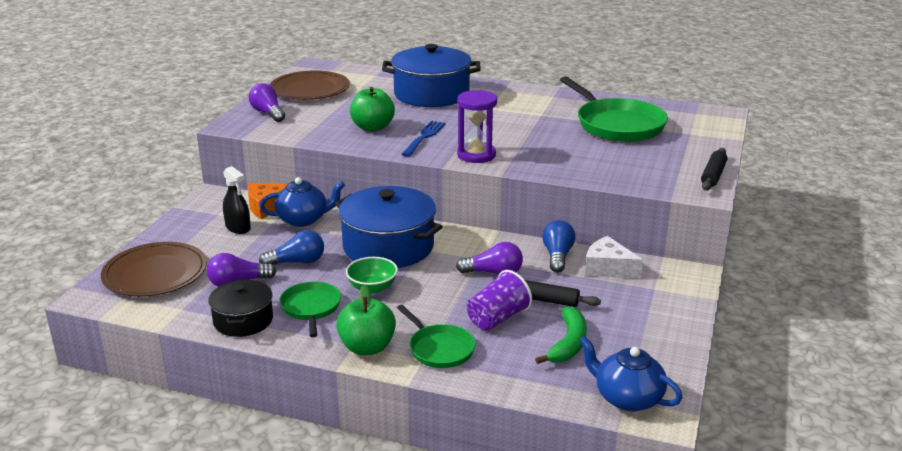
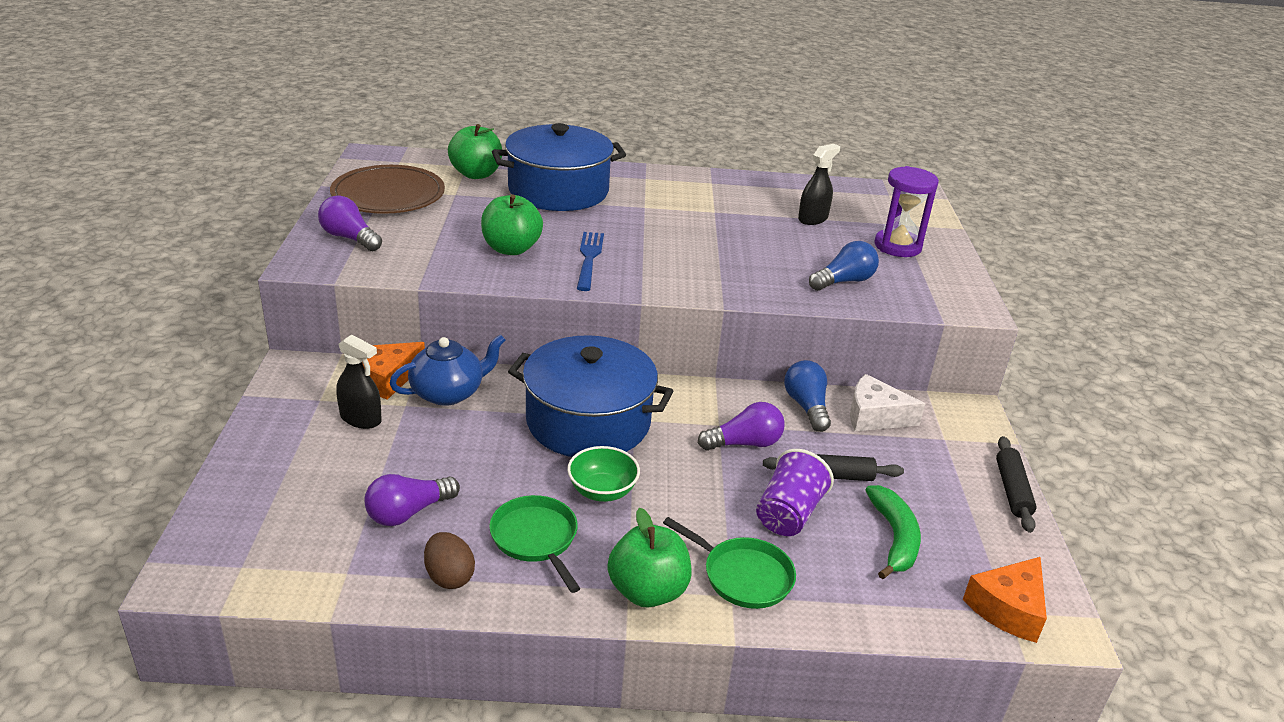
camera: 20 degrees left, 5 degrees up
(155, 274) = (273, 516): brown plate -> none
(243, 320) = (449, 577): black pot -> brown egg
(297, 262) = (476, 465): blue light bulb -> blue light bulb (844, 281)
(379, 81) = (476, 174): none -> green apple
(476, 155) = (673, 280): purple hourglass -> purple hourglass (897, 246)
(617, 125) = (813, 219): green pan -> black spray bottle
(627, 398) = (1008, 608): blue teapot -> orange cheese
(713, 175) = (966, 282): black rolling pin -> black rolling pin (1012, 490)

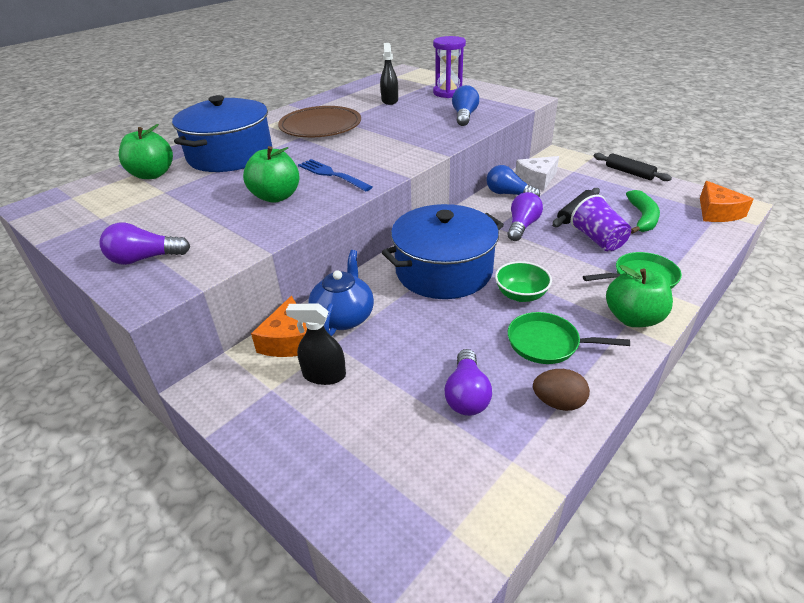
camera: 45 degrees left, 5 degrees up
(361, 418) = (324, 375): black spray bottle -> black spray bottle turned 150 degrees counterclockwise
(388, 195) = (112, 219): brown plate -> brown plate (320, 126)
(894, 538) = (642, 218): green banana -> green banana turned 60 degrees clockwise

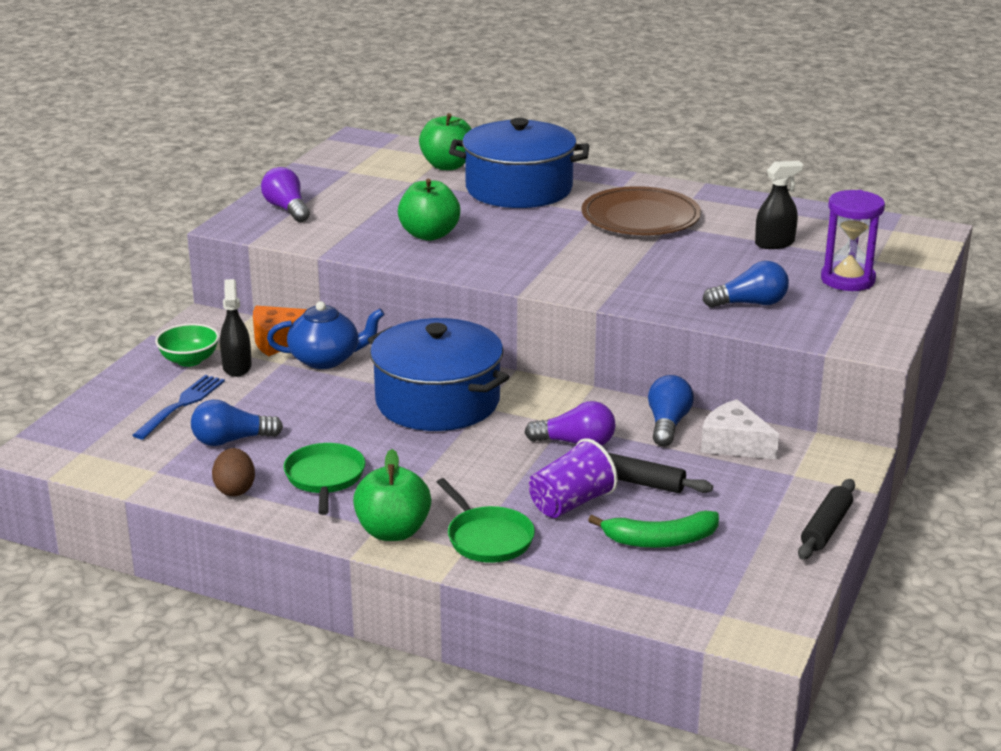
camera: 70 degrees right, 10 degrees down
(332, 175) = (498, 252): blue fork -> blue fork (181, 405)
(466, 395) = (231, 440): purple light bulb -> blue light bulb
(520, 295) = (409, 455): green bowl -> green bowl (189, 360)
(717, 212) = (724, 612): orange cheese -> none

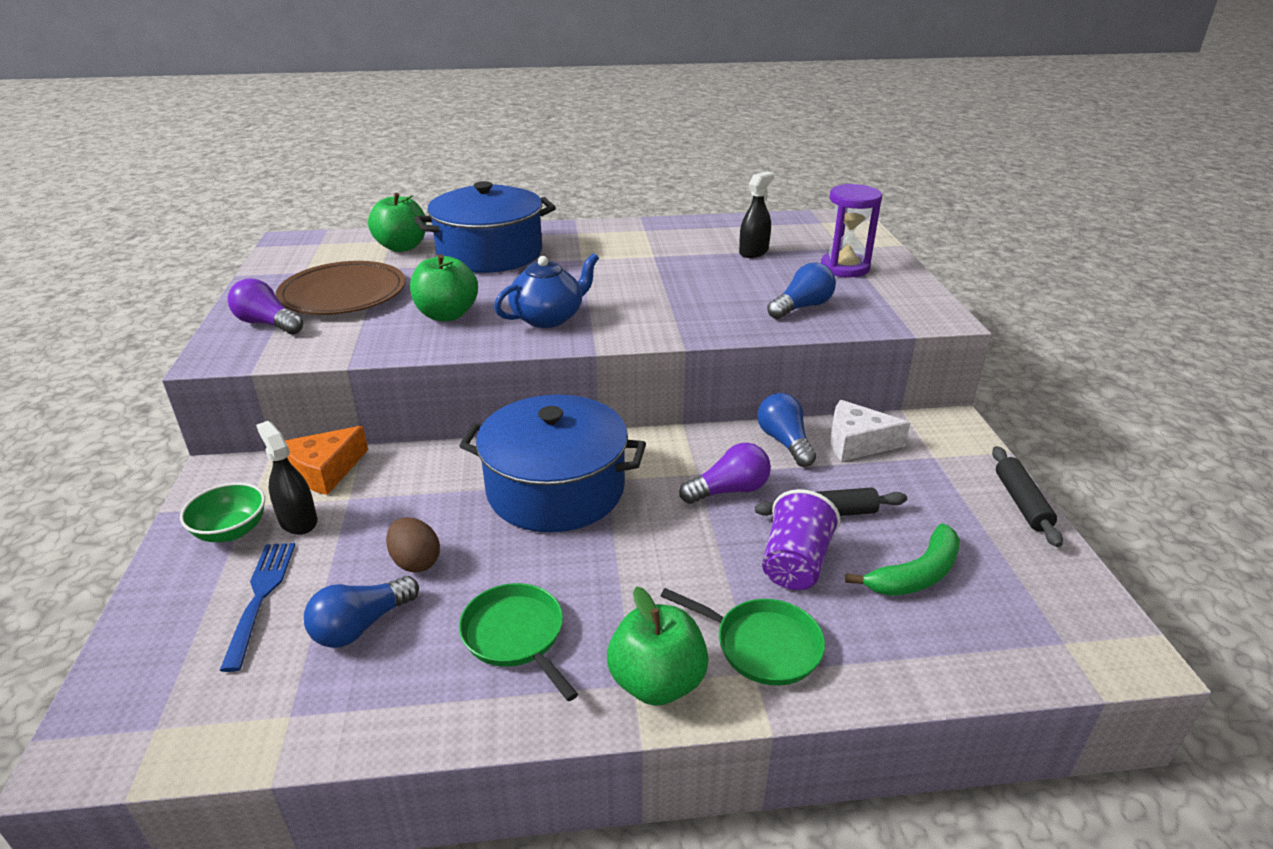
camera: 30 degrees left, 5 degrees up
(235, 489) = (417, 701): brown egg -> brown egg (415, 562)
(326, 359) = (396, 478): blue teapot -> blue teapot (548, 318)
(640, 217) = (623, 255): brown plate -> brown plate (343, 294)

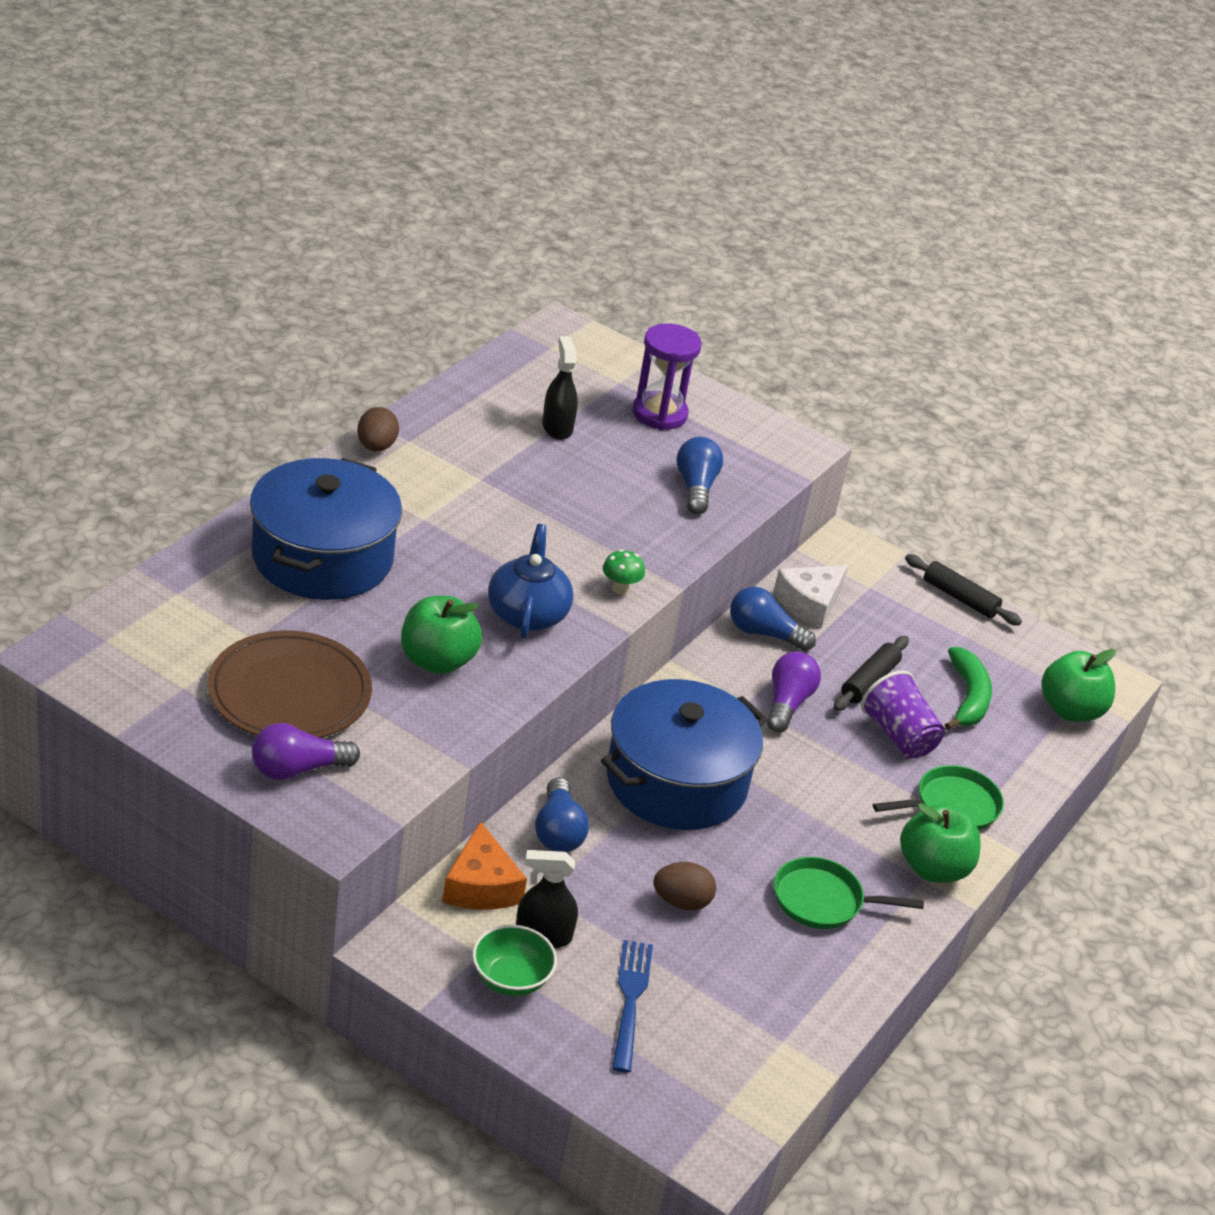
camera: 55 degrees left, 5 degrees up
(260, 598) = (630, 1001): blue fork -> blue fork turned 60 degrees clockwise
(361, 626) = (726, 965): blue light bulb -> blue light bulb (558, 831)
(402, 247) = (212, 596): green apple -> green apple (1070, 710)
(619, 226) = (376, 447): none -> brown egg
(637, 331) = (620, 589): none -> green mushroom

